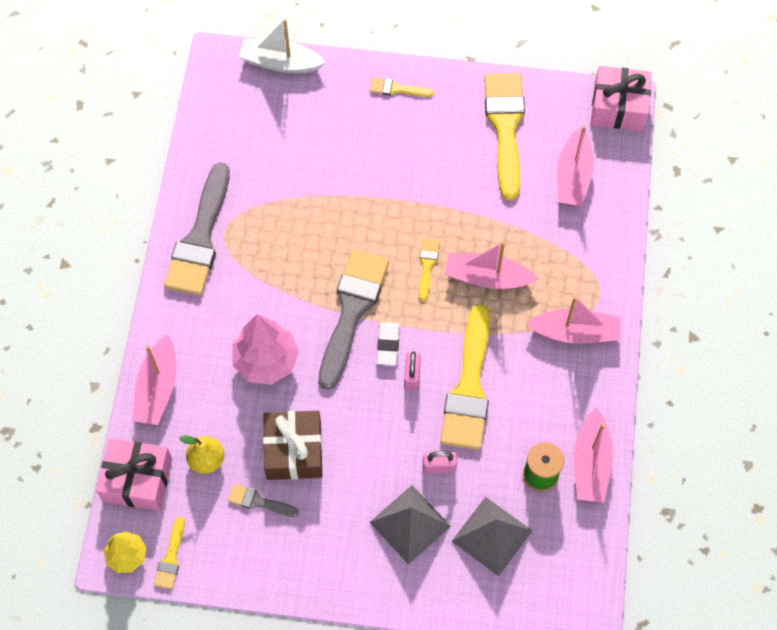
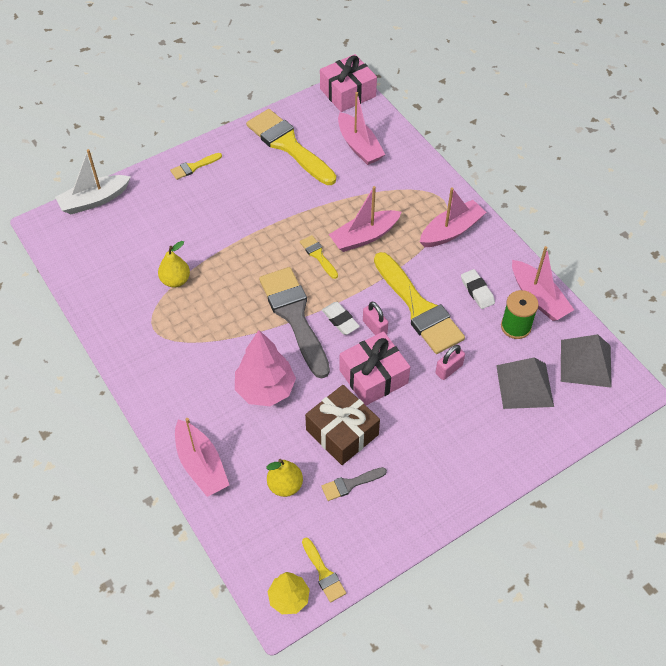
camera: 40 degrees left, 10 degrees down
(137, 480) = (246, 539): pink gift -> pink gift (373, 376)
(200, 238) = (139, 345): grey brush -> none
(281, 197) = (175, 280): none -> yellow pear
(410, 524) = (466, 419): grey pyramid -> grey pyramid (585, 363)
(539, 412) = (477, 291): none -> white eraser

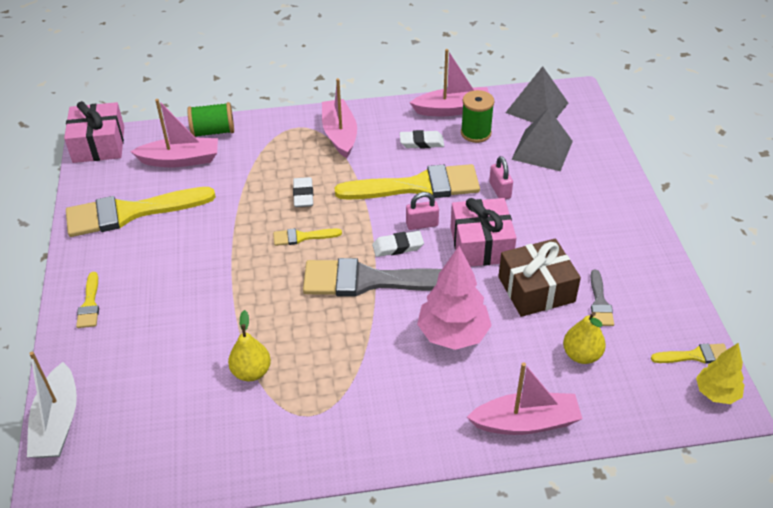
camera: 65 degrees left, 10 degrees down
(364, 237) = (303, 195): pink boat -> white eraser
(403, 150) = (213, 131): none -> green spool

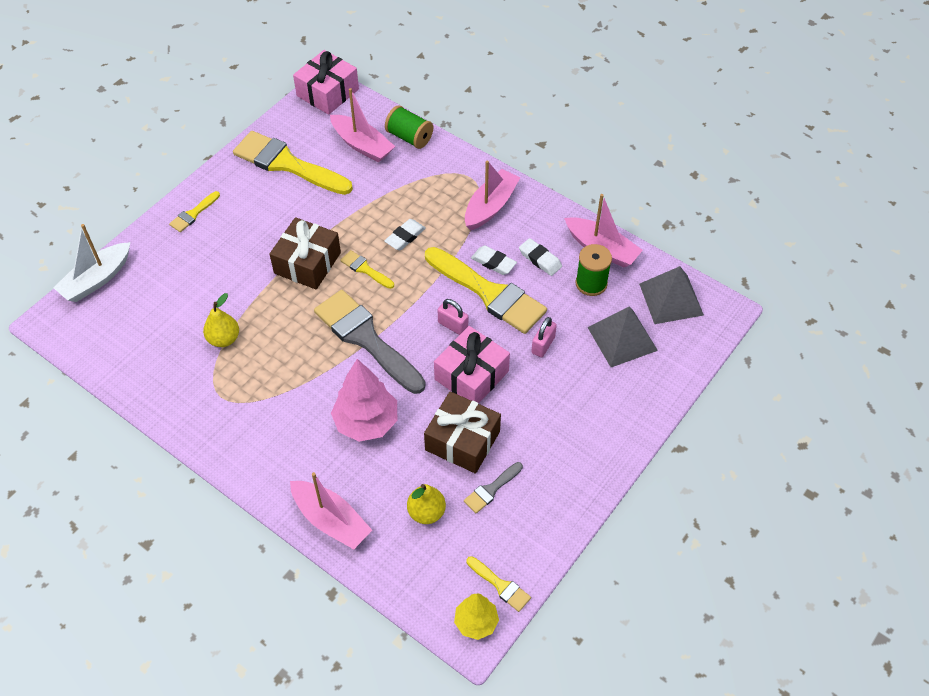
camera: 45 degrees right, 10 degrees up
(248, 266) = (307, 263): none -> brown gift
(398, 247) = (415, 329): white eraser -> white eraser (493, 262)

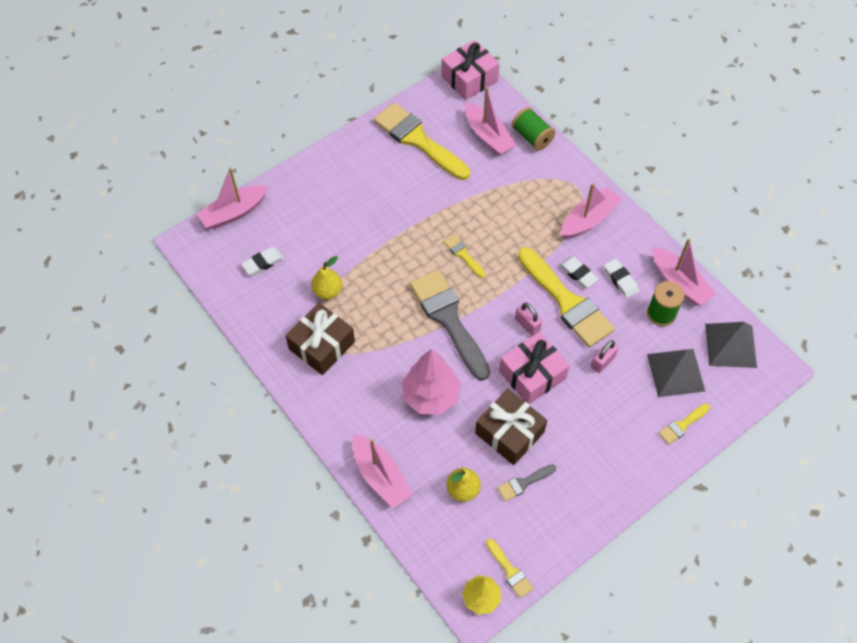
camera: 15 degrees right, 5 degrees up
(96, 279) = (234, 213): white boat -> pink boat
(193, 214) = (327, 170): yellow brush -> yellow brush (682, 425)
(307, 263) = (414, 237): brown gift -> brown gift (322, 345)
(405, 237) = (505, 232): white eraser -> white eraser (263, 263)

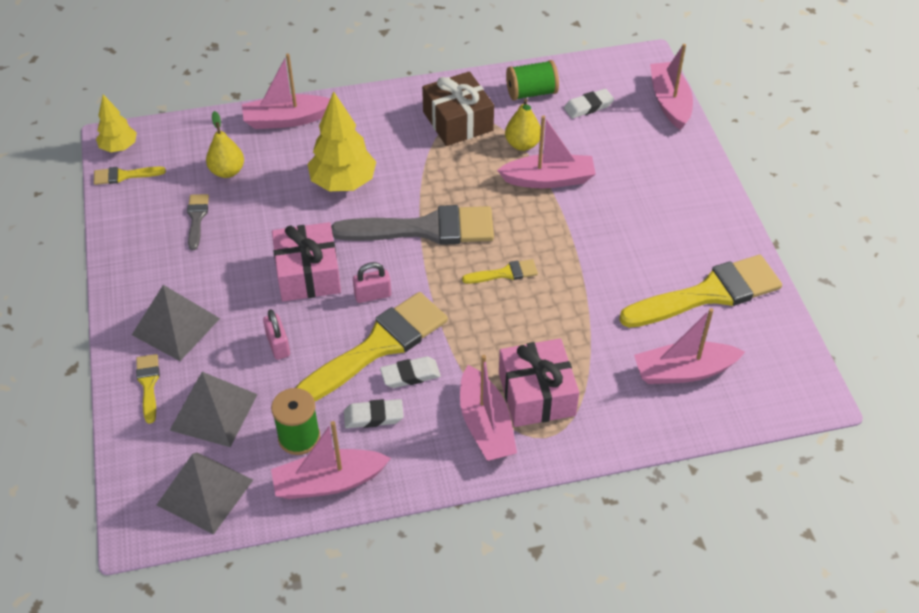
camera: 115 degrees right, 10 degrees down
(263, 263) = (588, 106): white eraser -> white eraser turned 75 degrees clockwise
(357, 261) = (549, 179): none -> pink boat
(431, 396) = (343, 183): pink tree -> yellow tree
(469, 79) = (802, 391): pink gift -> pink gift (536, 394)
(509, 433) = (257, 228): brown gift -> none
(532, 137) = (659, 421): green spool -> green spool (531, 93)
(567, 302) = (378, 346): yellow brush -> yellow brush turned 150 degrees clockwise
(627, 436) = (176, 326): none -> grey pyramid

